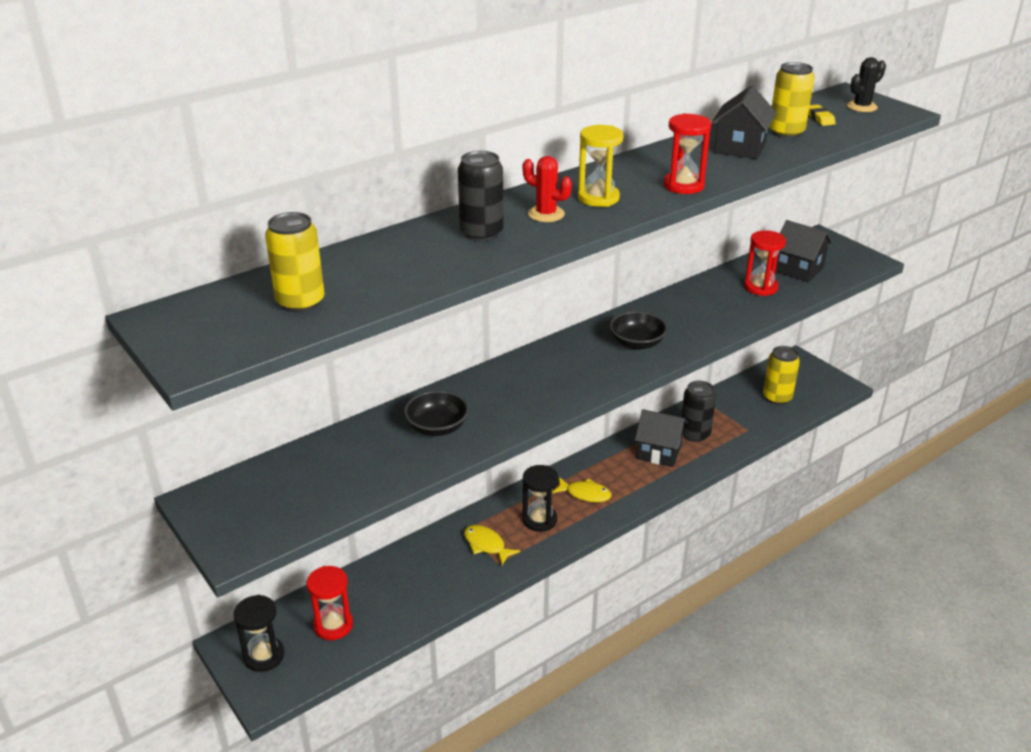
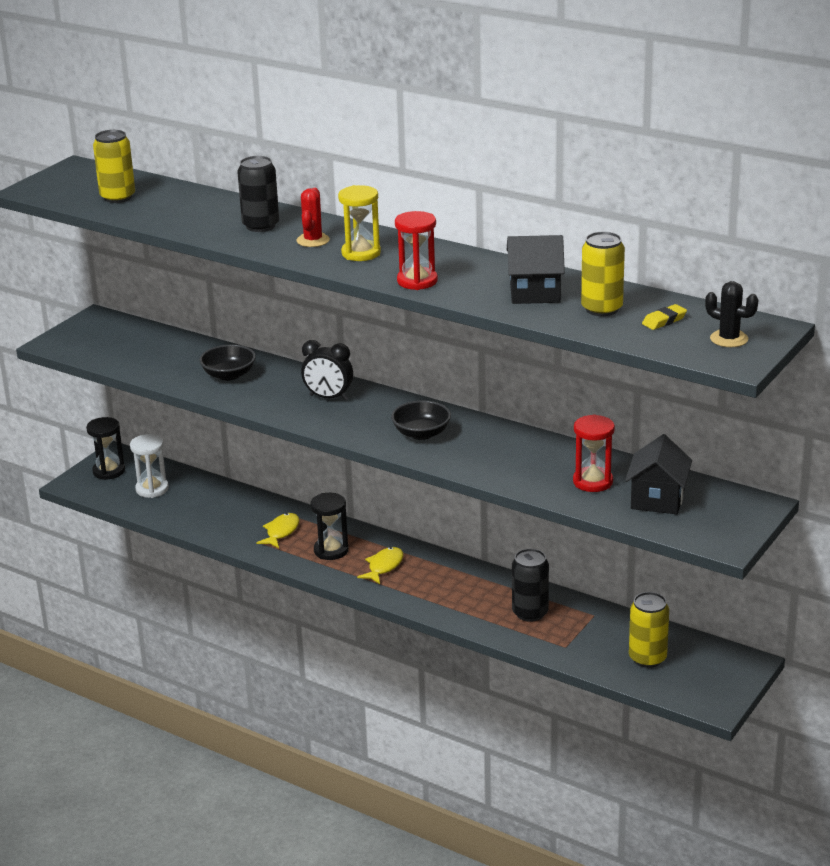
camera: 70 degrees right, 5 degrees down
(333, 625) = (152, 489): red hourglass -> white hourglass
(533, 377) = (328, 397): none -> black clock
(585, 494) = (384, 566): yellow fish -> yellow fish turned 150 degrees counterclockwise
(659, 452) = (481, 596): black house -> none

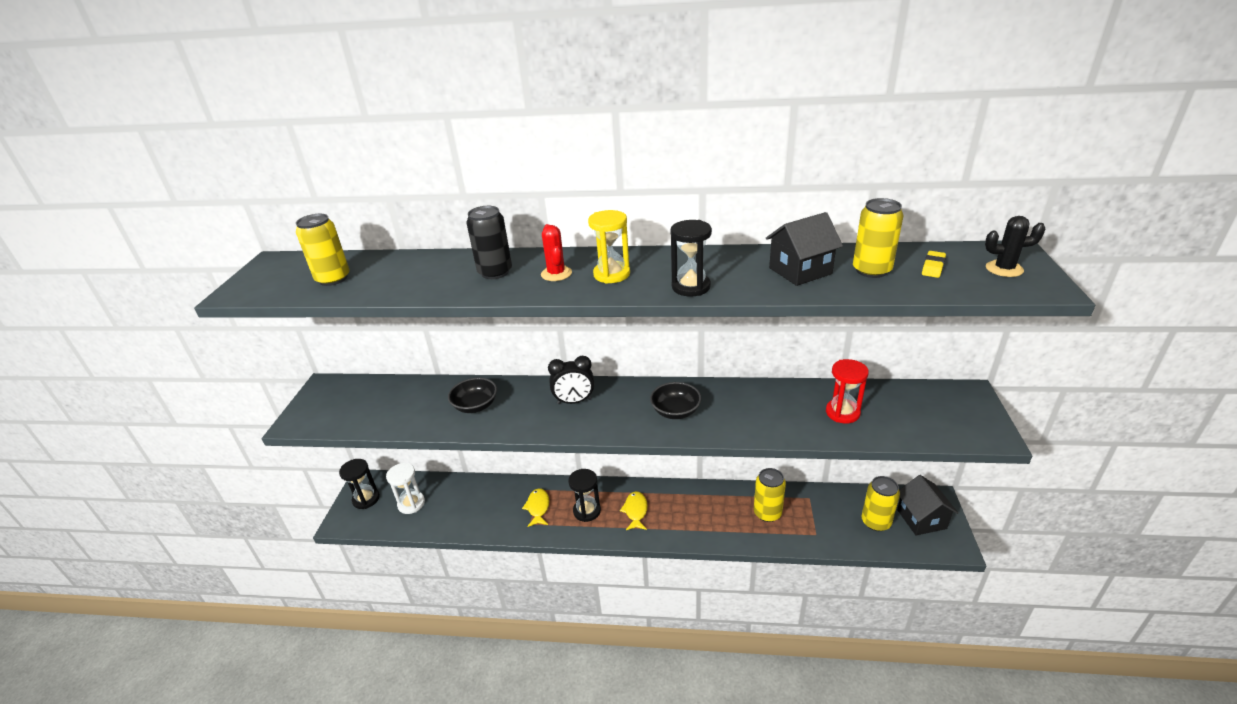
camera: 25 degrees left, 5 degrees up
(417, 281) = (691, 287): red hourglass -> black hourglass
(530, 613) = (767, 513): black can -> yellow can
(657, 499) = (903, 412): black house -> black house (921, 519)

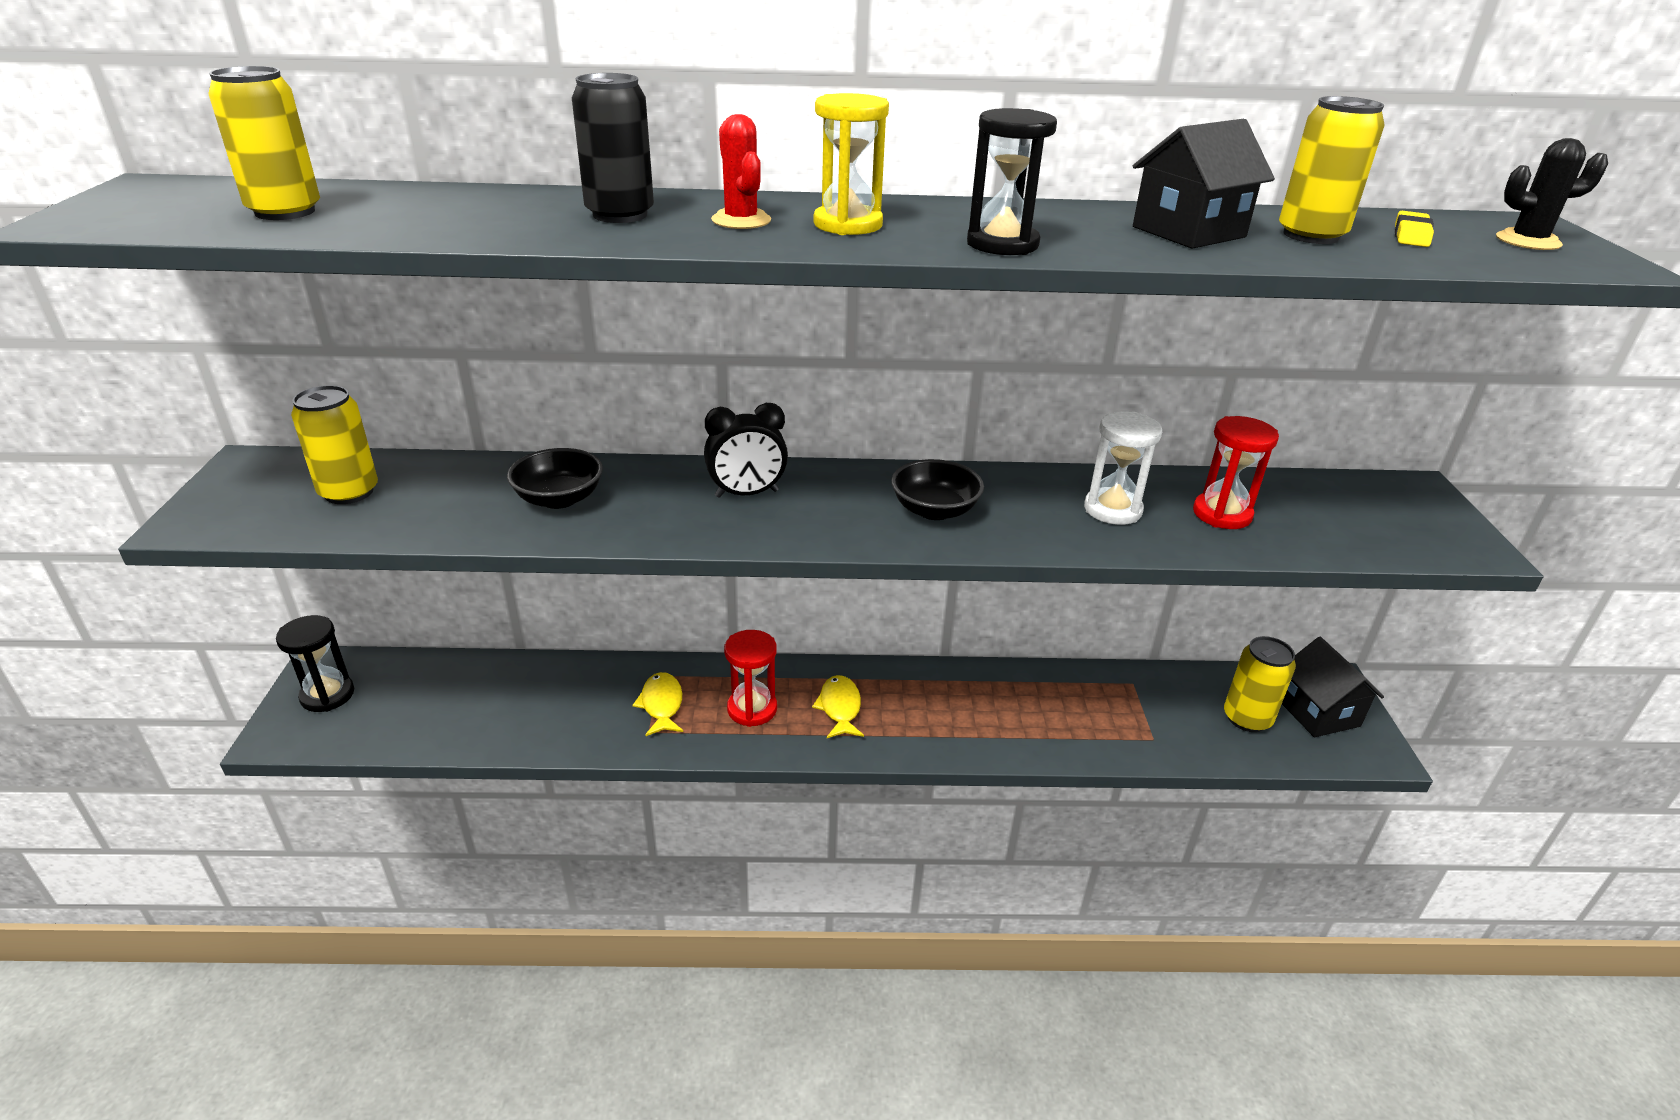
camera: 10 degrees left, 0 degrees up
(411, 504) = (418, 702): white hourglass -> white hourglass (1112, 510)
(587, 511) = (752, 709): black hourglass -> red hourglass
(767, 513) = (1067, 707): yellow can -> yellow can (349, 492)

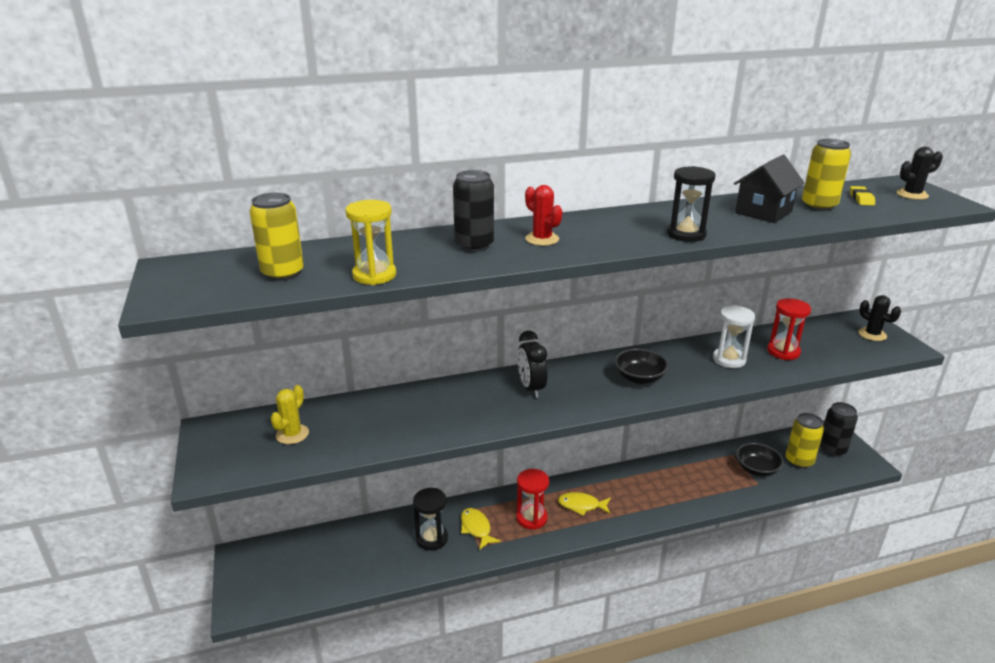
camera: 15 degrees left, 5 degrees down
(327, 695) = (257, 573): black hourglass -> black hourglass (432, 538)
(349, 492) = (292, 434): yellow can -> yellow cactus
(559, 499) = (425, 413): black bowl -> black bowl (756, 469)
(747, 494) = (531, 388): black clock -> black clock turned 105 degrees clockwise
(840, 708) = (581, 505): yellow fish -> yellow fish turned 60 degrees counterclockwise
(848, 225) = (599, 233): yellow hourglass -> yellow hourglass (374, 275)
(1318, 712) = (832, 449): black house -> black can
(1415, 515) = (872, 334): none -> black cactus

